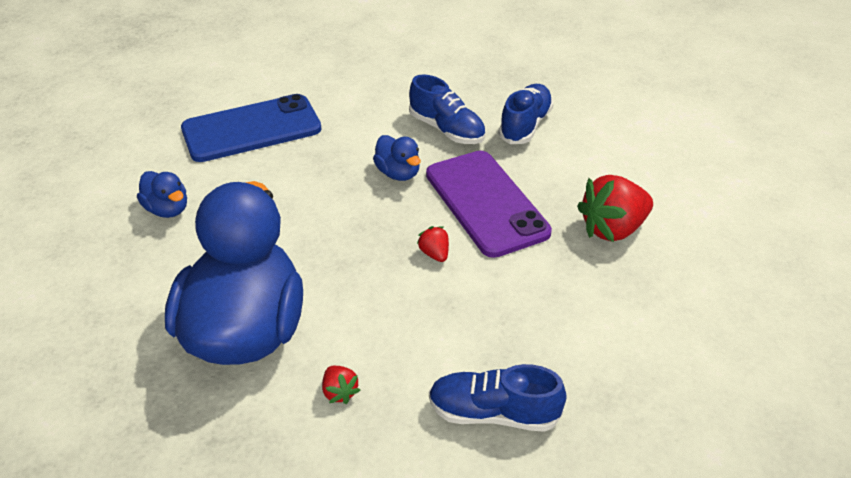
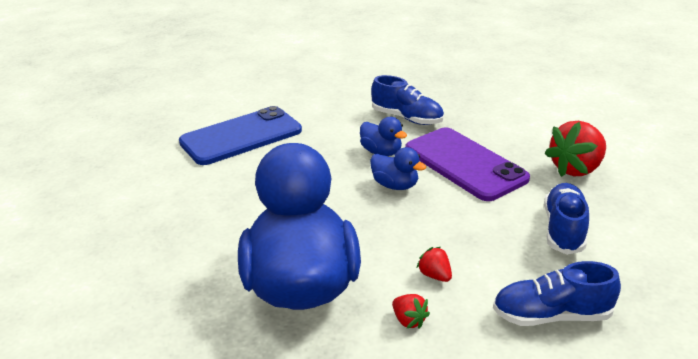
camera: 10 degrees left, 10 degrees down
(167, 209) = (190, 203): blue duck -> blue duck (395, 185)
(434, 254) = (440, 205): red strawberry -> red strawberry (435, 275)
(525, 125) = (468, 108): blue shoe -> blue shoe (563, 229)

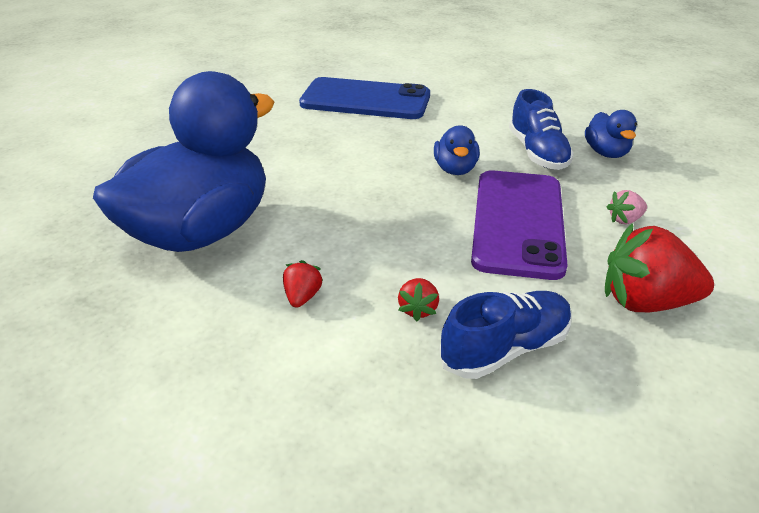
camera: 45 degrees right, 5 degrees up
(395, 185) = (414, 203): blue duck -> blue duck (606, 153)
(409, 320) = (215, 315): red strawberry -> red strawberry (418, 309)
(506, 133) = (624, 220): none -> pink strawberry
(551, 315) = (331, 413): blue shoe -> none

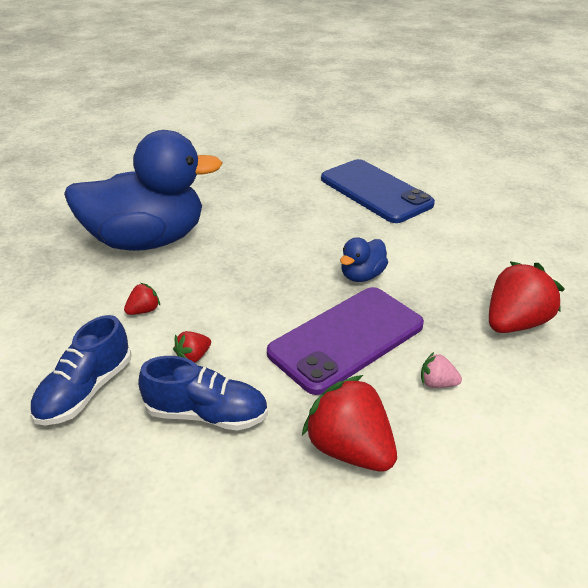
camera: 40 degrees right, 0 degrees up
(537, 152) = (450, 294): blue shoe -> blue shoe (85, 391)
(606, 153) = (515, 323): blue duck -> red strawberry

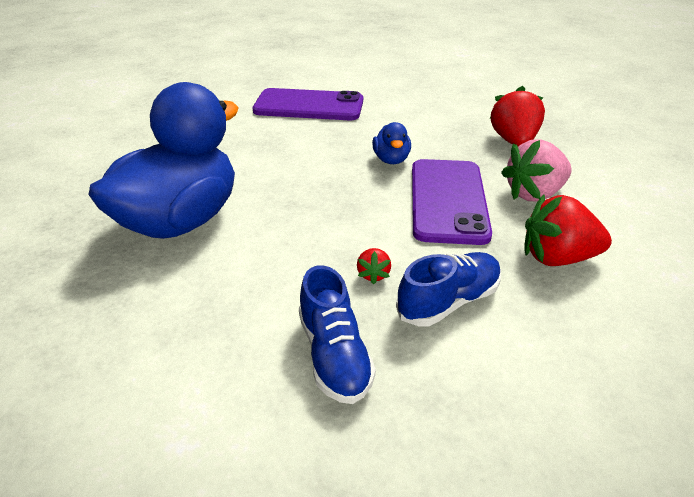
camera: 45 degrees left, 0 degrees up
(144, 310) = (275, 270): red strawberry -> none
(375, 191) = (309, 106): blue phone -> purple phone
(437, 383) = (534, 194): pink strawberry -> pink strawberry, size x2.13

